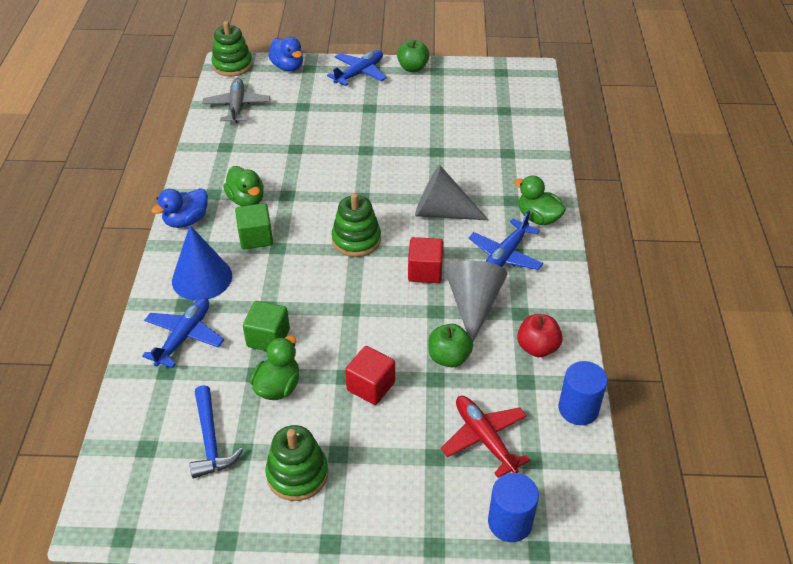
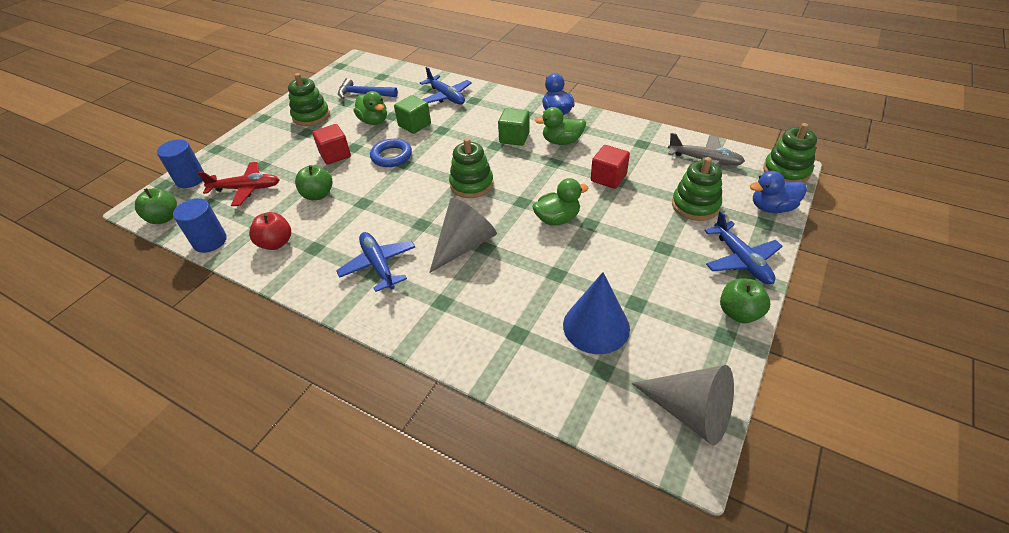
camera: 120 degrees right, 0 degrees up
(202, 278) = (492, 110): blue cone -> blue cone (596, 326)
(307, 101) = (695, 205): none -> green stacking toy
(344, 328) = (391, 156): none -> blue ring
(425, 271) = (405, 210): red cube -> red cube (608, 178)
(473, 305) = (348, 224): grey cone -> grey cone (690, 412)
(538, 218) = (402, 311): green duck -> green duck (557, 219)
(585, 489) = (164, 218): none -> green apple

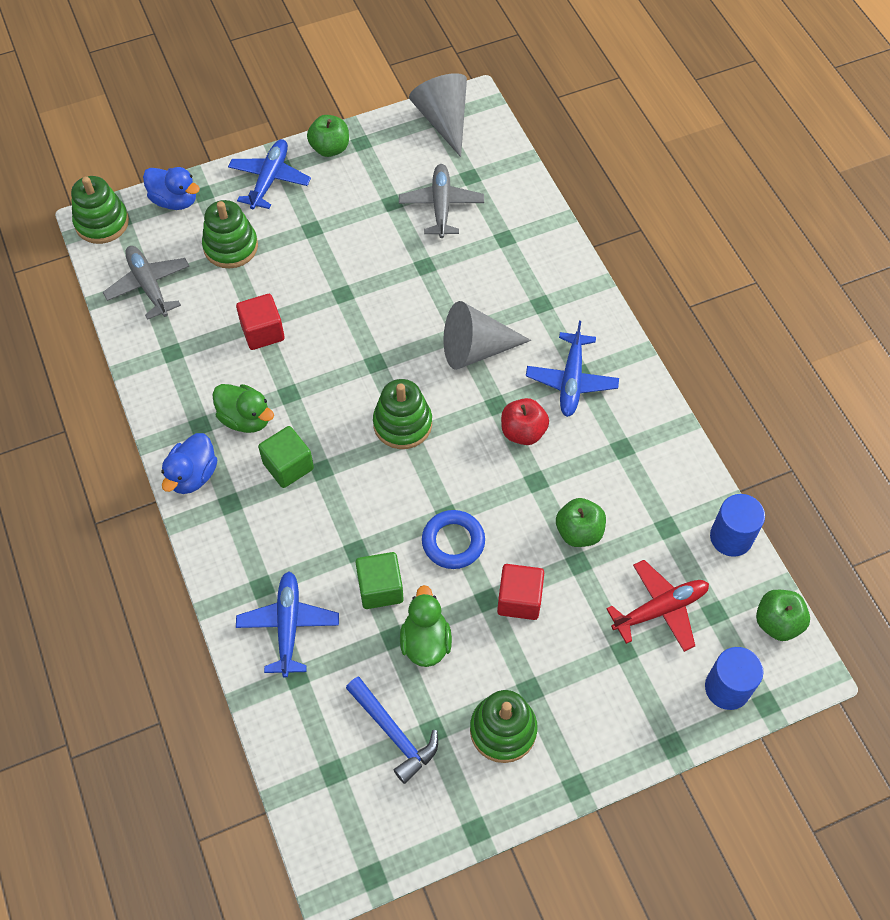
camera: 145 degrees left, 15 degrees up
(246, 189) = (660, 609): red plane -> red plane turned 120 degrees clockwise
(276, 243) = (659, 483): red apple -> red apple (523, 432)
(557, 219) = (365, 318): green duck -> none
(596, 326) = (441, 205): blue cone -> grey plane

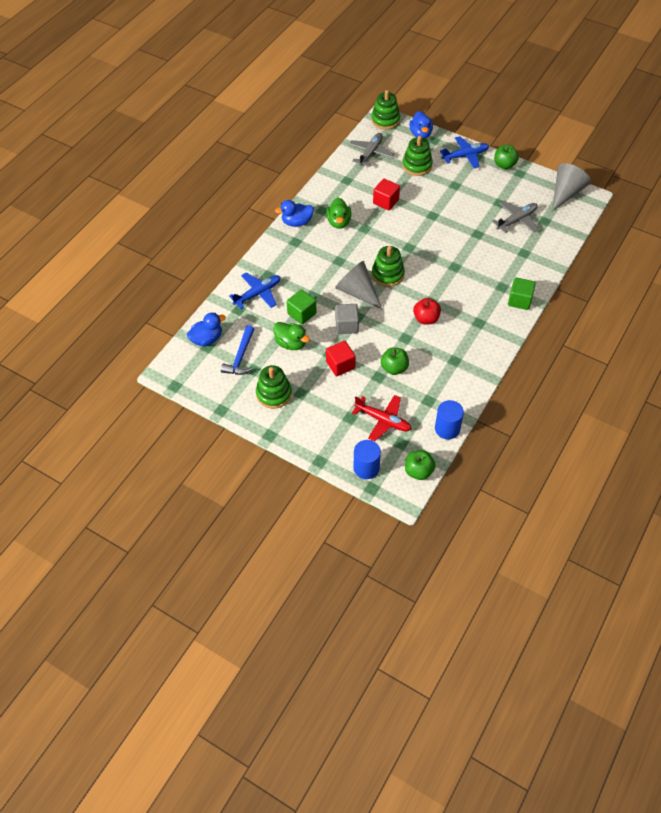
camera: 55 degrees right, 5 degrees down
(288, 466) = (330, 249): green cube -> green cube (519, 300)
(317, 763) = (207, 339): none -> blue duck
(425, 642) = (291, 343): green duck -> green duck turned 75 degrees clockwise
(453, 542) = (346, 325): blue ring -> grey cube
(476, 349) = (452, 277): grey cone -> grey cone (357, 292)
(571, 380) = (471, 321): blue plane -> none

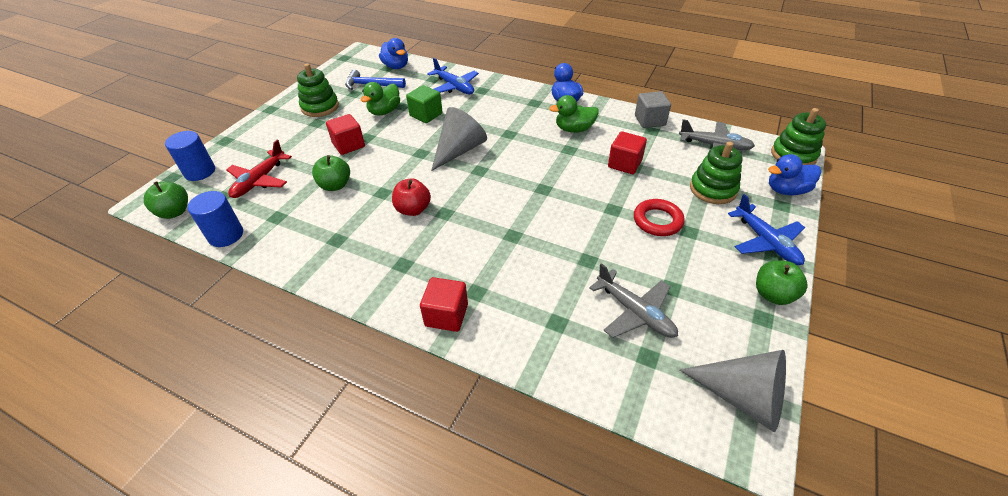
camera: 85 degrees right, 10 degrees down
(346, 325) = (406, 146): grey cube -> grey cube (650, 120)
(387, 274) = (490, 172): green stacking toy -> none
(445, 197) = (657, 221): none -> red ring
(519, 300) = (446, 315): green cube -> red cube

